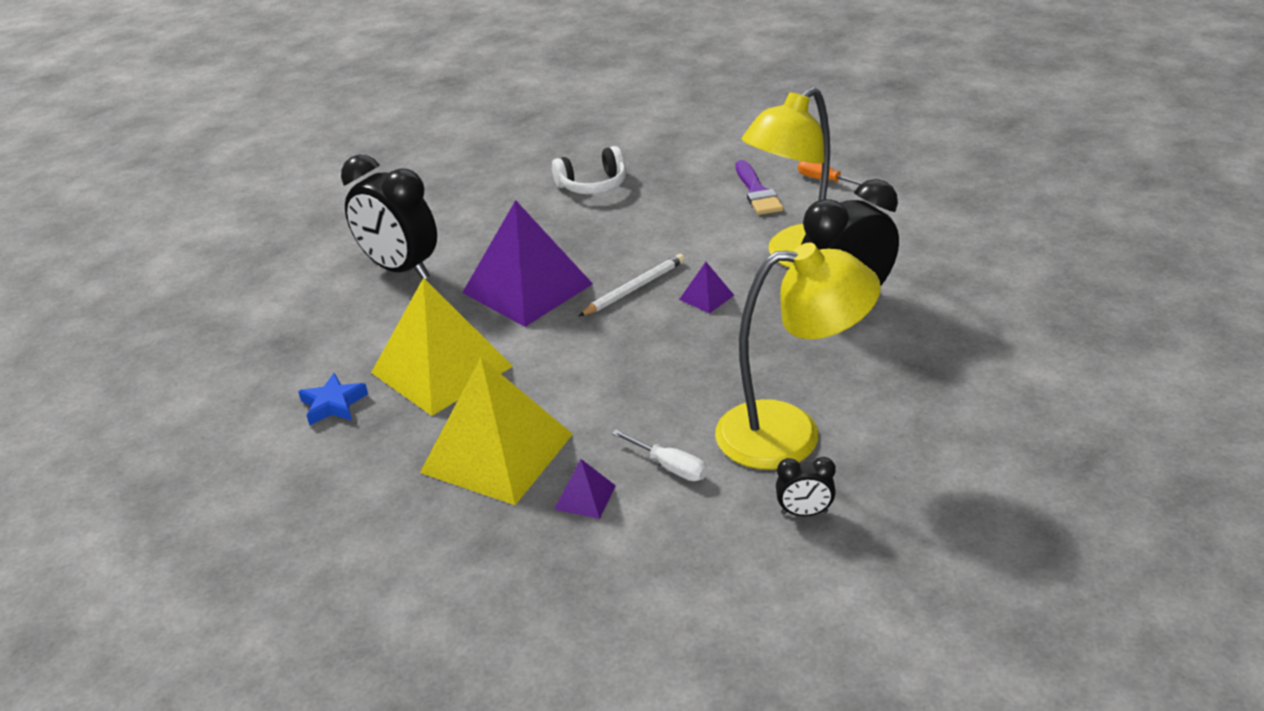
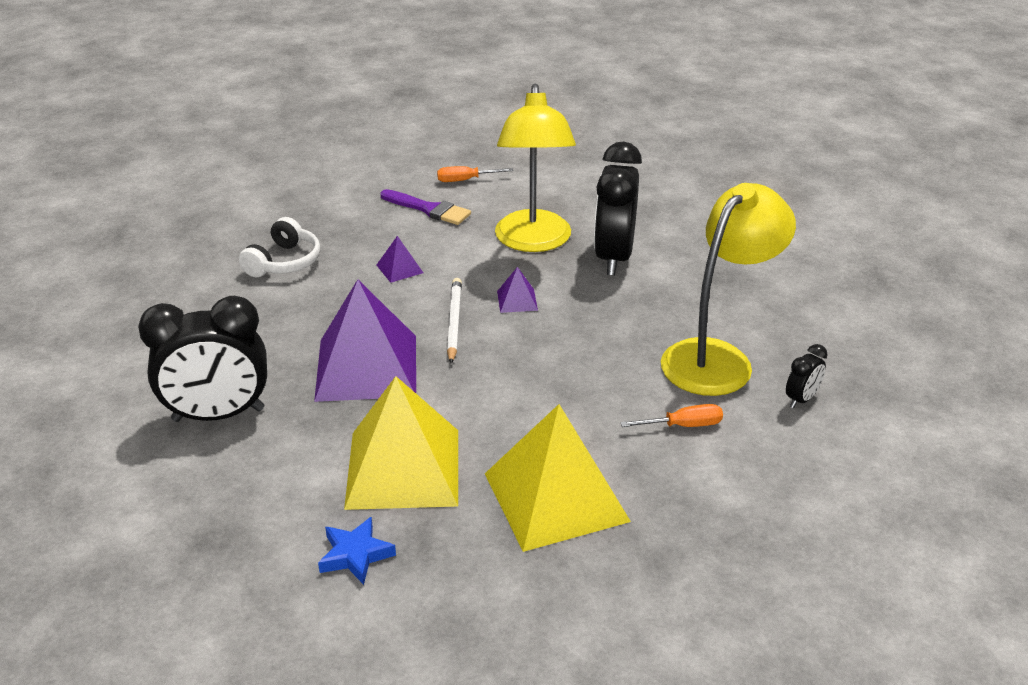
camera: 50 degrees left, 0 degrees up
(585, 497) = (666, 482): purple pyramid -> purple pyramid (399, 269)
(669, 466) = (683, 425): white screwdriver -> orange screwdriver

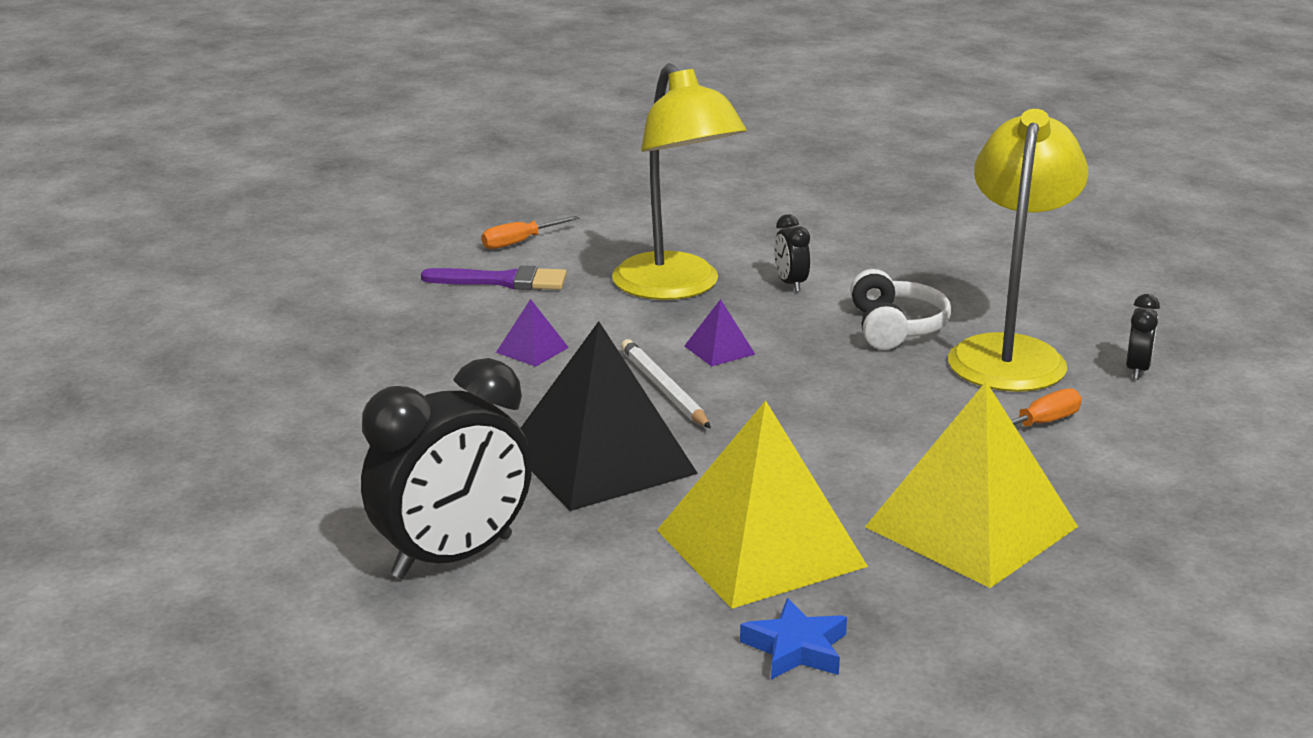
camera: 25 degrees left, 10 degrees down
(284, 262) = (362, 376): white headphones -> white headphones (895, 328)
(366, 367) = (600, 459): purple pyramid -> black pyramid
(613, 257) = (790, 284): black clock -> black clock, size x0.44

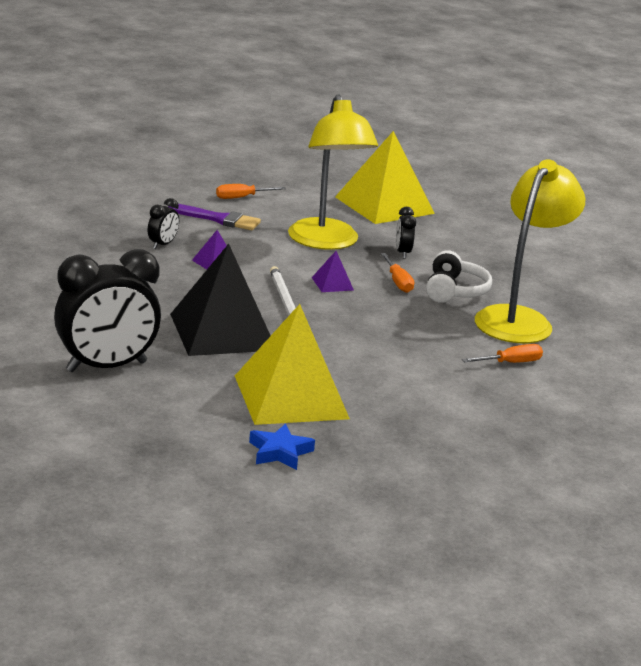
camera: 10 degrees right, 0 degrees up
(809, 329) = (398, 282): none -> orange screwdriver
(971, 526) = (427, 410): yellow pyramid -> yellow pyramid (384, 205)
(1137, 370) = (597, 344): black clock -> black clock (162, 245)

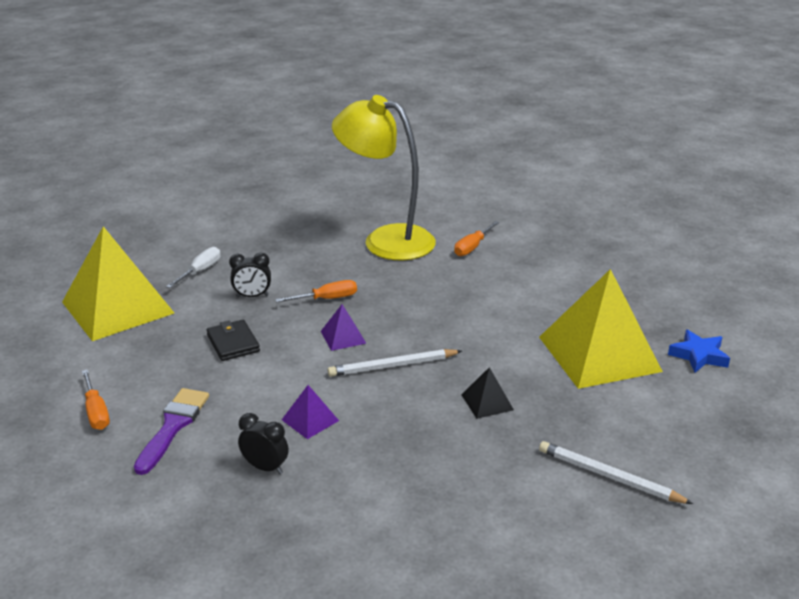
camera: 90 degrees left, 5 degrees up
(106, 367) = (610, 476): black clock -> white pencil
(222, 331) = (487, 402): black pyramid -> black pyramid, size x0.41
(326, 242) = (233, 343): yellow lamp -> black wallet
(446, 235) = (200, 271): none -> white screwdriver
(454, 291) = (337, 269): white headphones -> none
(510, 363) = (472, 247): orange screwdriver -> orange screwdriver turned 120 degrees counterclockwise

